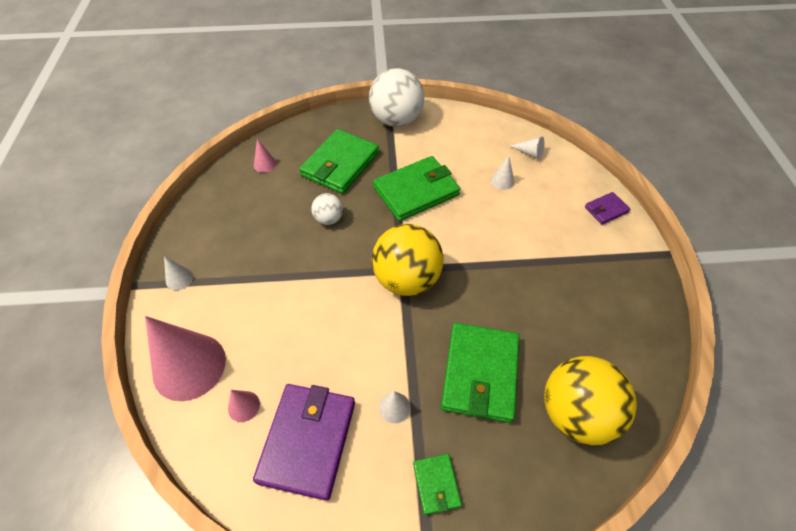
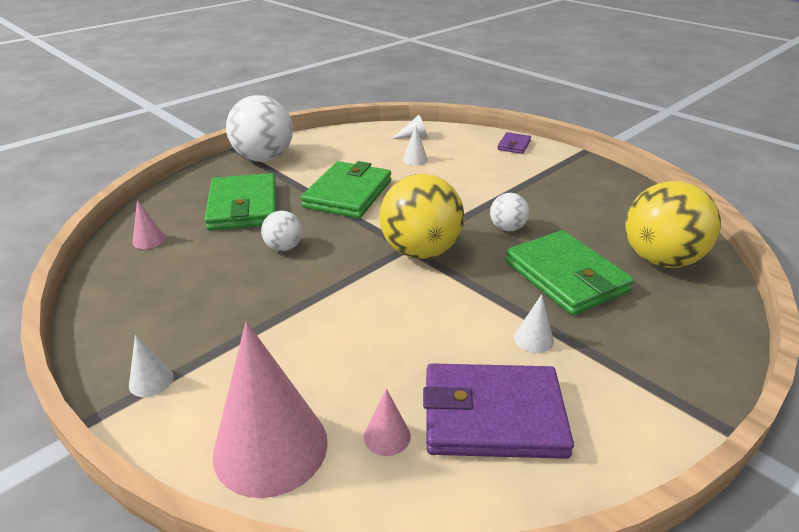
camera: 40 degrees left, 20 degrees down
(308, 440) = (492, 415): purple wallet -> purple wallet turned 60 degrees counterclockwise
(436, 484) = (640, 366): green wallet -> none
(492, 298) = (507, 228): none -> white ball

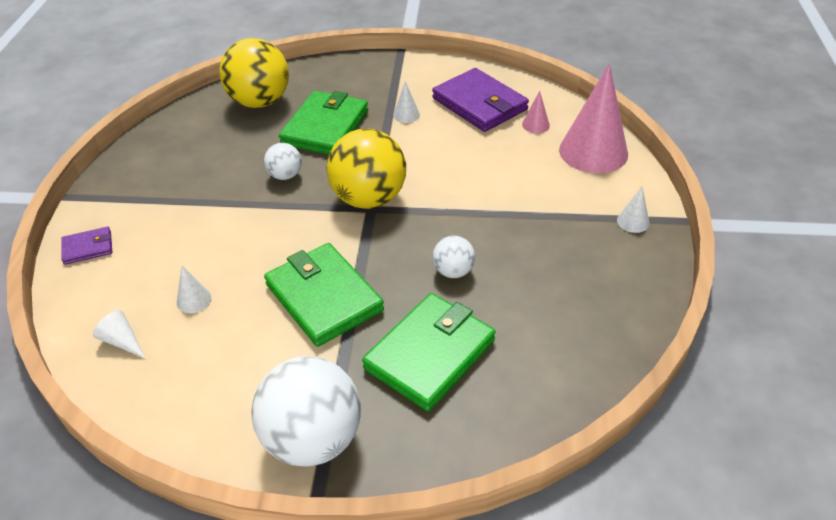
camera: 130 degrees left, 10 degrees up
(149, 240) = (555, 368): pink cone -> none
(348, 194) = (324, 297): green wallet -> green wallet turned 75 degrees clockwise

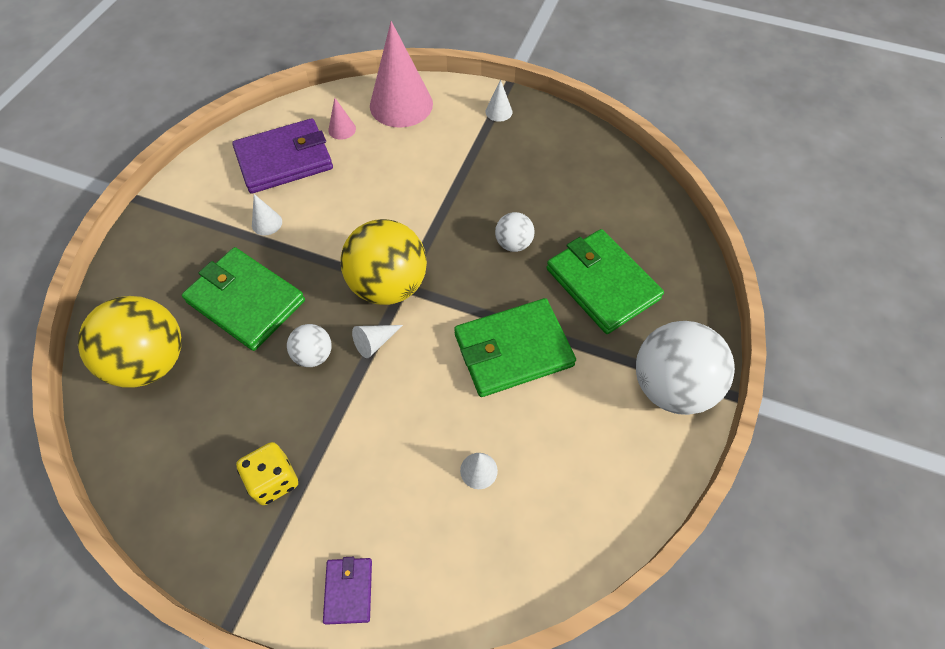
camera: 75 degrees left, 15 degrees up
(122, 341) = (517, 549): white cone -> white cone (375, 342)
(173, 186) = (274, 480): none -> yellow dice

